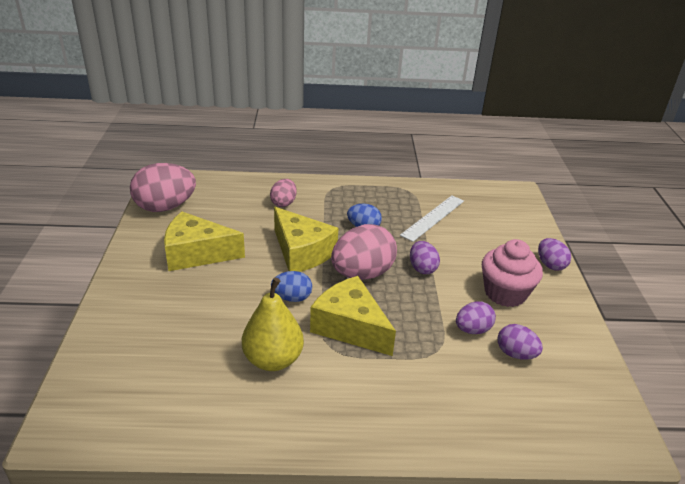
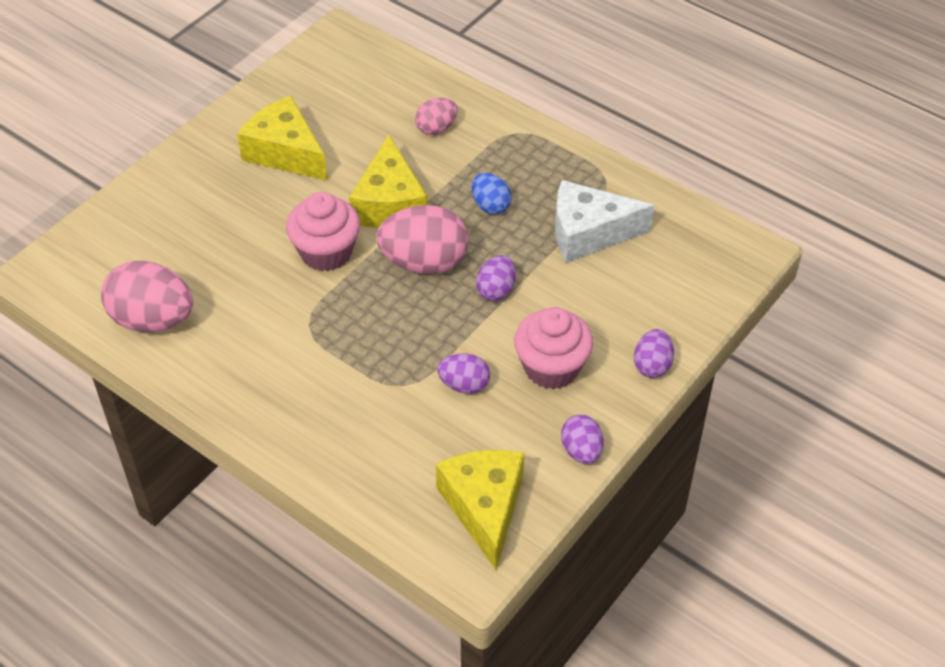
camera: 40 degrees right, 15 degrees up
(165, 207) = (307, 75): pink egg -> pink egg (153, 320)
(273, 360) = (246, 306): yellow pear -> none
(292, 298) = (326, 252): blue egg -> pink cupcake
(350, 327) = (348, 314): yellow cheese -> yellow cheese (484, 507)
(433, 217) = (589, 233): white ruler -> white cheese
(515, 354) = (476, 433): purple egg -> purple egg (581, 451)

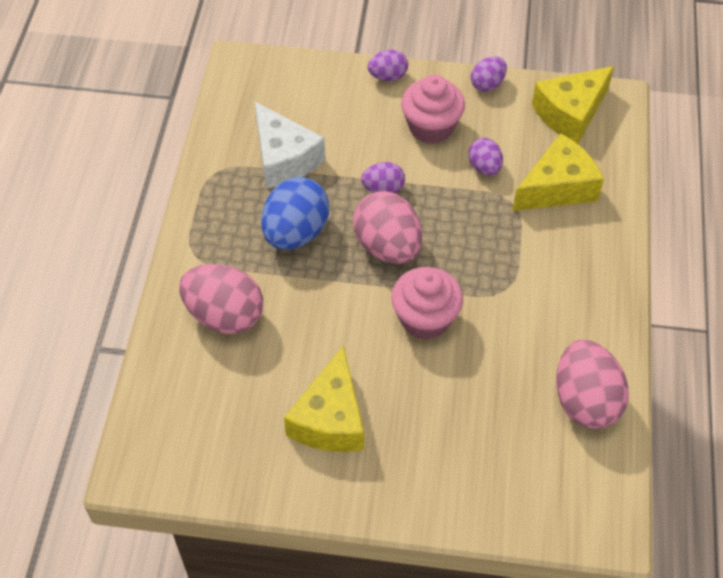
camera: 120 degrees left, 5 degrees up
(389, 203) = (340, 303): yellow cheese -> yellow cheese (557, 187)
(436, 128) = (224, 315): pink egg -> pink egg, size x1.83
(490, 206) = (296, 233): blue egg -> blue egg, size x1.83

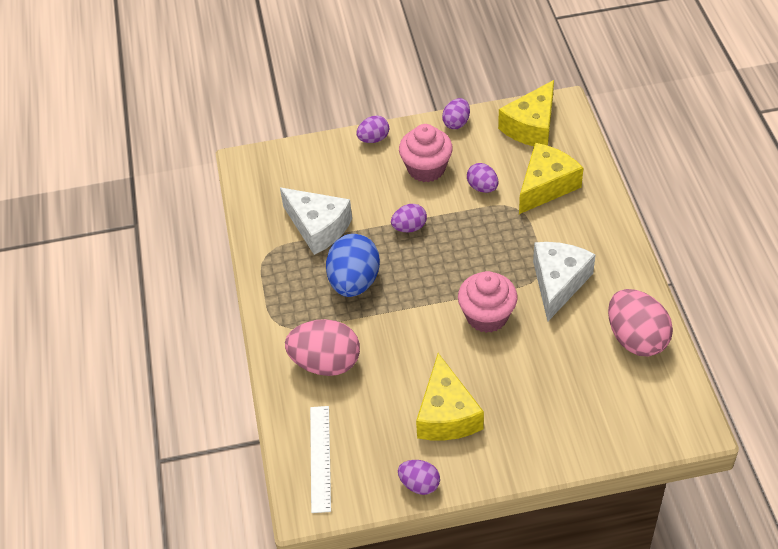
camera: 15 degrees left, 5 degrees down
(171, 422) = (320, 458): none -> white ruler
(265, 490) = (419, 484): none -> purple egg
(387, 246) = (433, 270): pink egg -> none
(523, 306) = (558, 283): none -> white cheese

